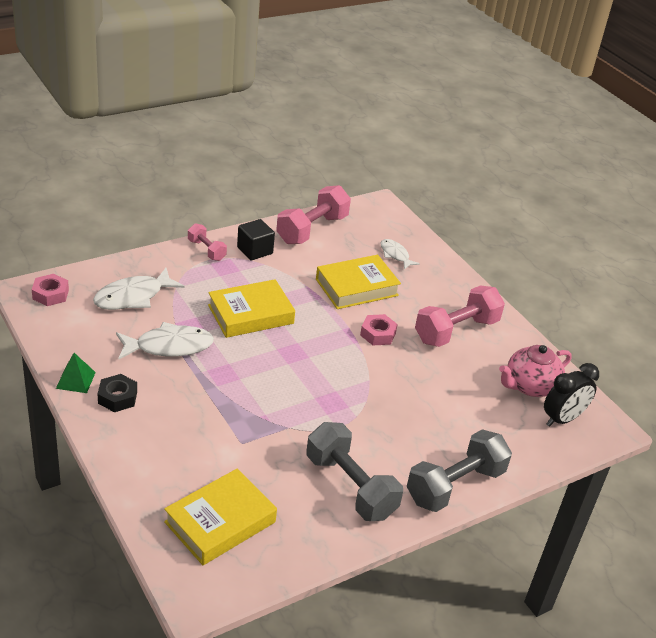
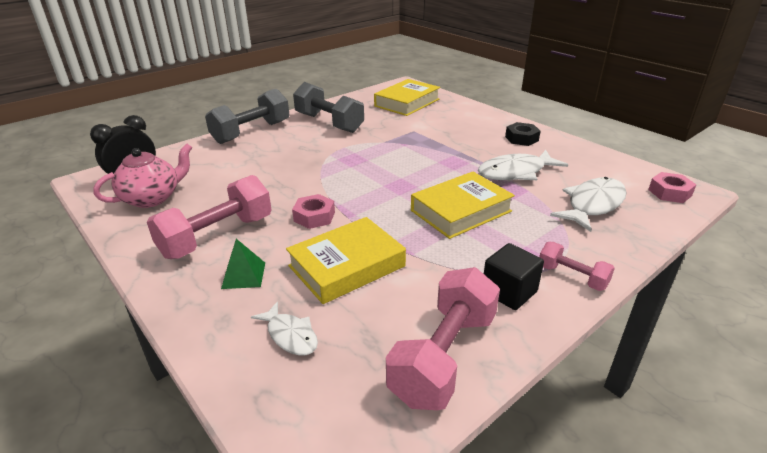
camera: 175 degrees right, 5 degrees down
(76, 380) = (563, 142): green pyramid -> green pyramid (243, 275)

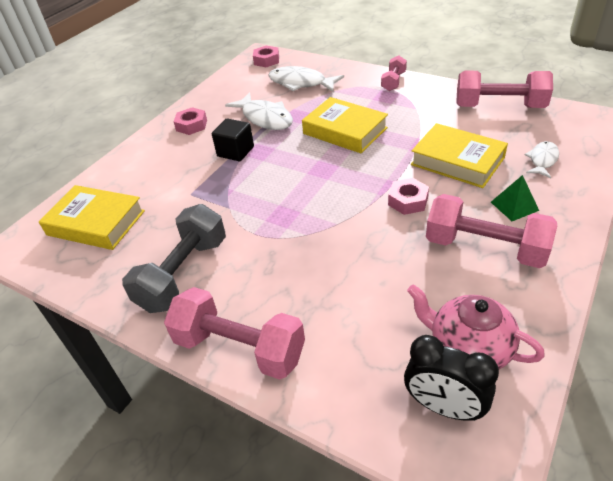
camera: 105 degrees left, 10 degrees up
(251, 132) = (239, 348): grey dumbbell -> pink dumbbell
(509, 292) = (426, 97): black cube -> black cube (235, 151)
(521, 138) = (191, 125): black nut -> pink nut

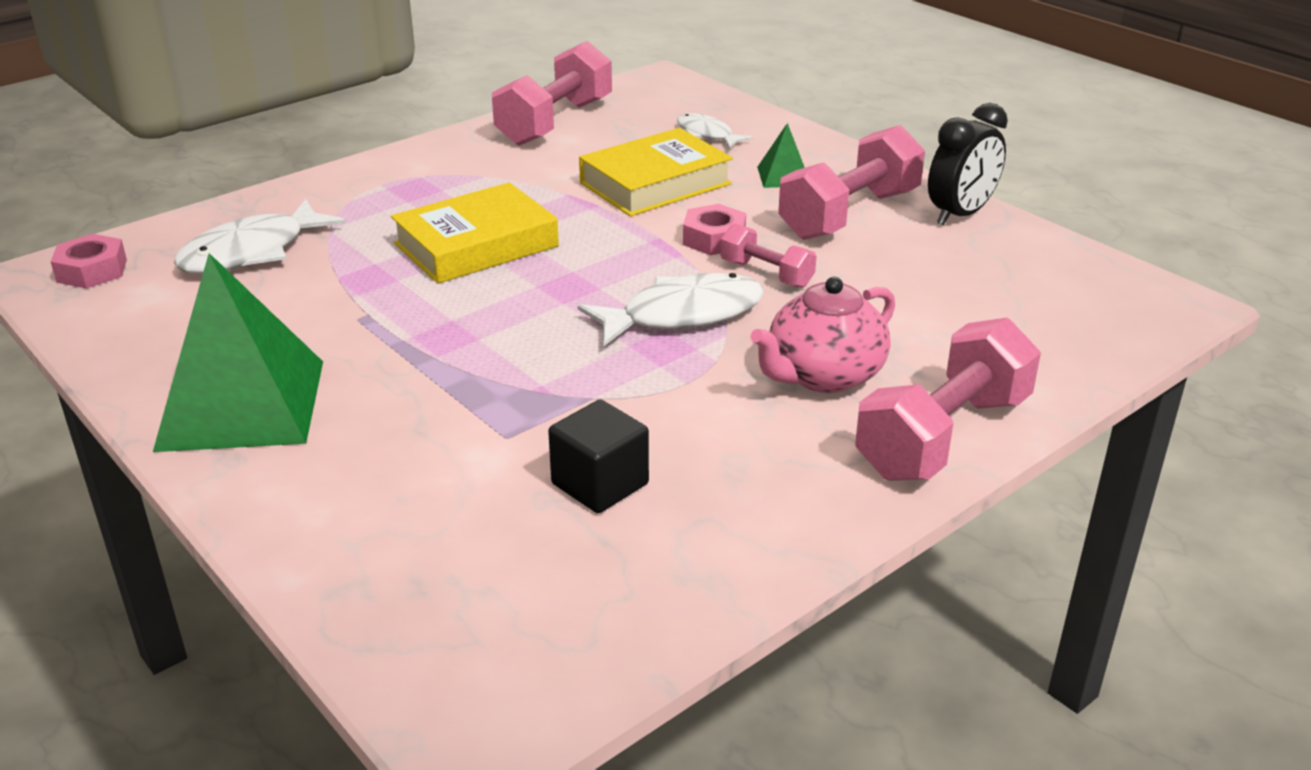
camera: 75 degrees left, 10 degrees down
(96, 223) = (494, 579): yellow book -> none
(183, 274) = (742, 472): grey dumbbell -> none
(191, 125) = (242, 404): pink nut -> green pyramid
(235, 151) = (414, 363): black cube -> black cube (600, 484)
(265, 118) = (332, 312): white fish -> white fish (683, 315)
(393, 81) = (376, 172): pink dumbbell -> pink dumbbell (766, 274)
(443, 407) = (1090, 306): black clock -> black clock (960, 214)
(468, 348) = (1010, 269): pink teapot -> pink teapot (823, 376)

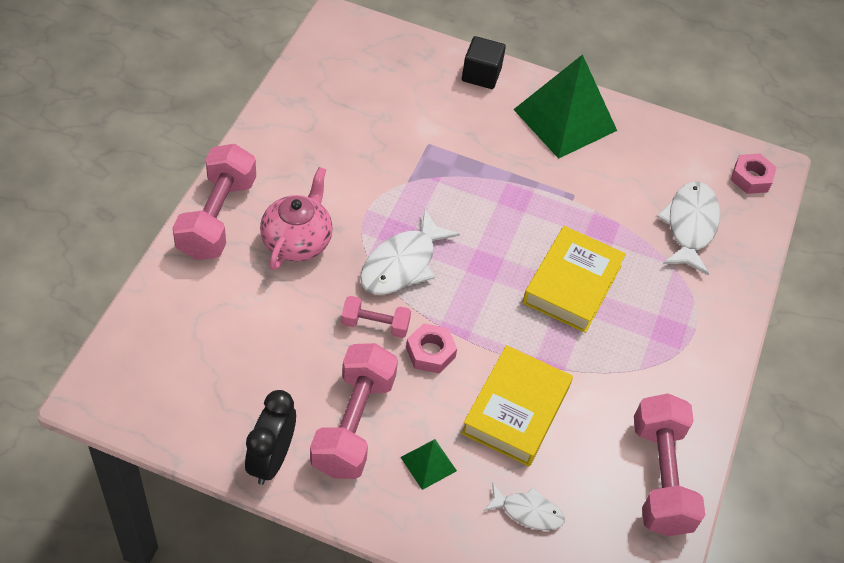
camera: 145 degrees right, 20 degrees up
(600, 484) = (366, 132): black cube -> black cube (481, 75)

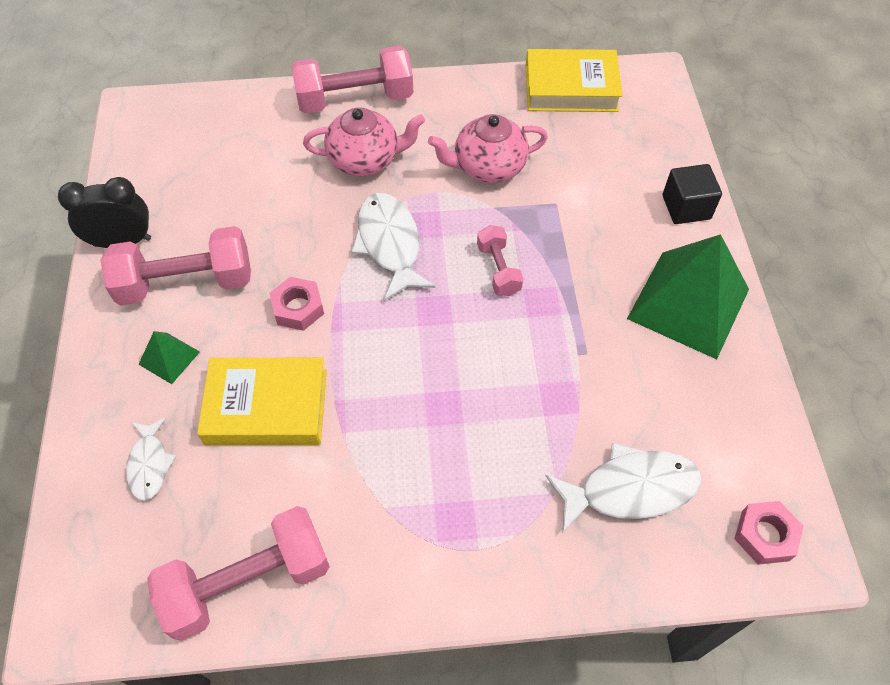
camera: 70 degrees right, 5 degrees up
(363, 165) = (488, 167): none -> pink teapot
(375, 325) = (305, 253): pink dumbbell -> pink dumbbell (498, 269)
(402, 264) = (390, 244): white fish -> white fish turned 60 degrees clockwise
(572, 284) = (459, 397): yellow book -> yellow book (571, 88)

